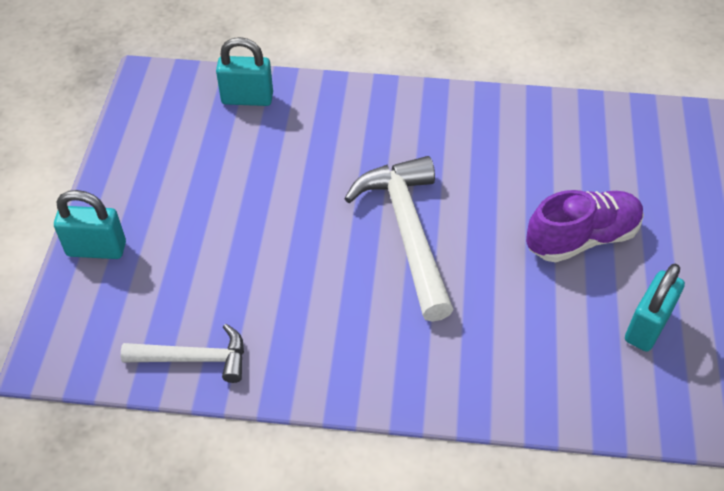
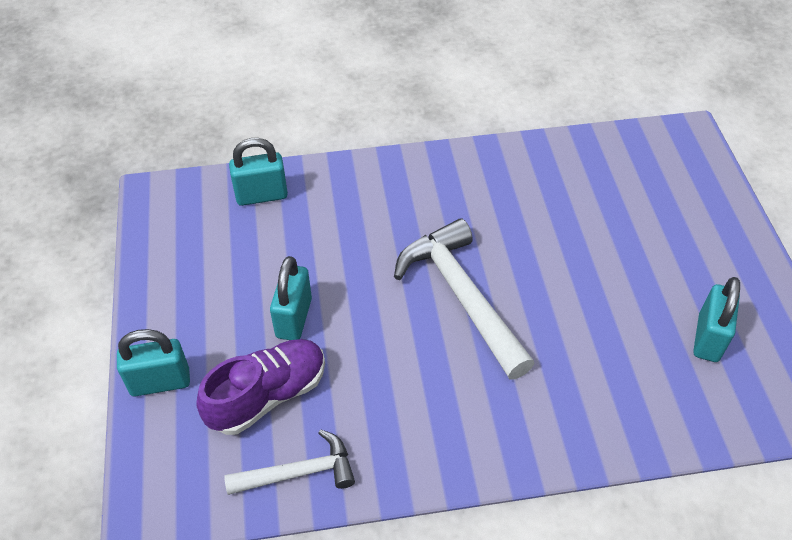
camera: 15 degrees left, 0 degrees up
(238, 218) = (294, 318): none -> turquoise padlock
(582, 238) = (621, 267): purple shoe -> purple shoe (268, 395)

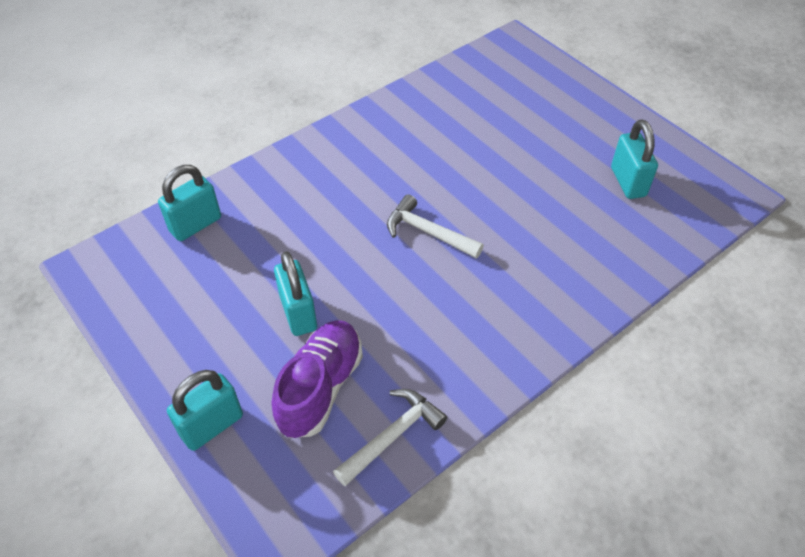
camera: 30 degrees left, 0 degrees up
(461, 296) = (428, 232): white hammer -> white hammer, size x0.59

